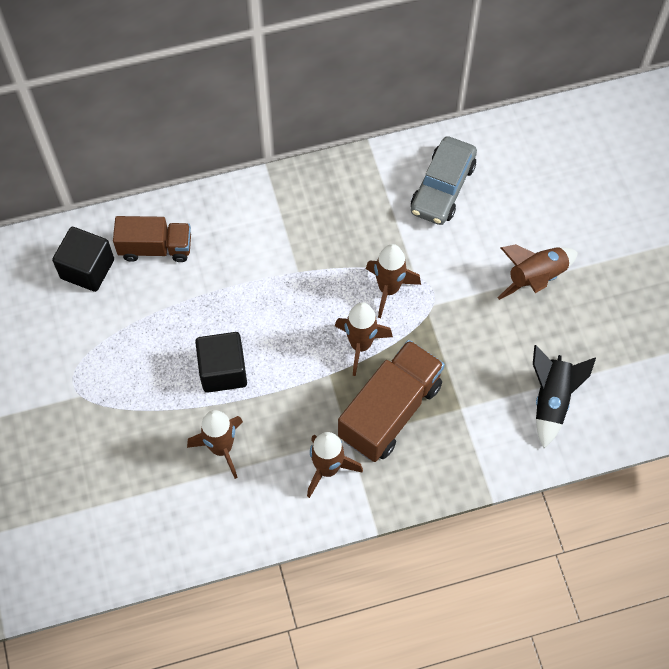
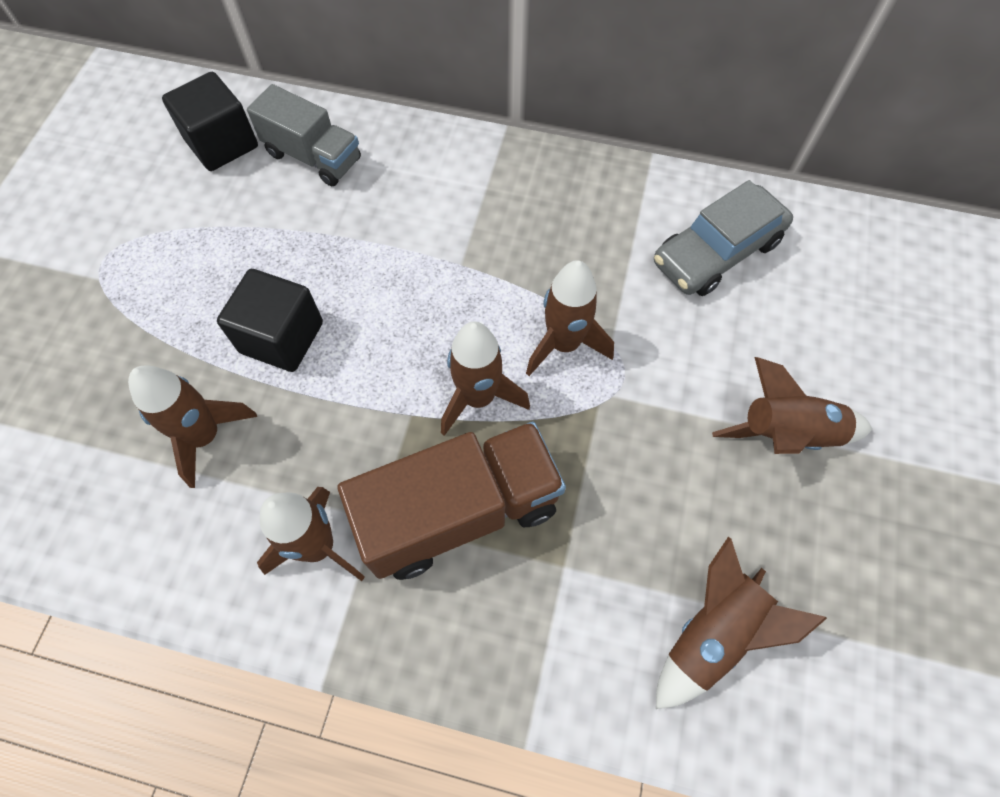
camera: 30 degrees right, 0 degrees up
(155, 248) = (313, 157): brown truck -> grey truck
(551, 400) = (712, 633): black rocket -> brown rocket

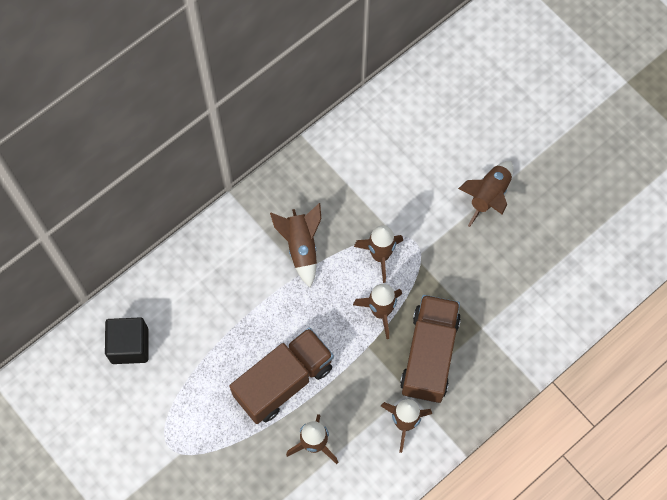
camera: 55 degrees left, 5 degrees up
(282, 337) = (283, 381): black cube -> brown truck
(313, 157) = (176, 303): grey truck -> none
(712, 633) = (546, 290): brown rocket -> brown rocket (301, 247)
(716, 252) = (381, 152): grey car -> none

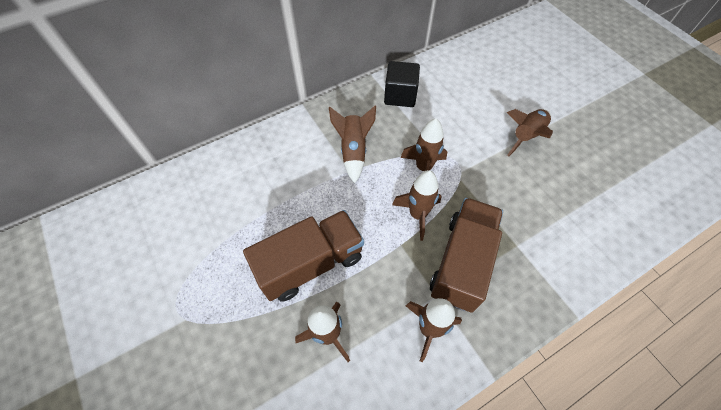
camera: 10 degrees right, 10 degrees down
(129, 345) = (176, 207): black cube -> black cube (400, 95)

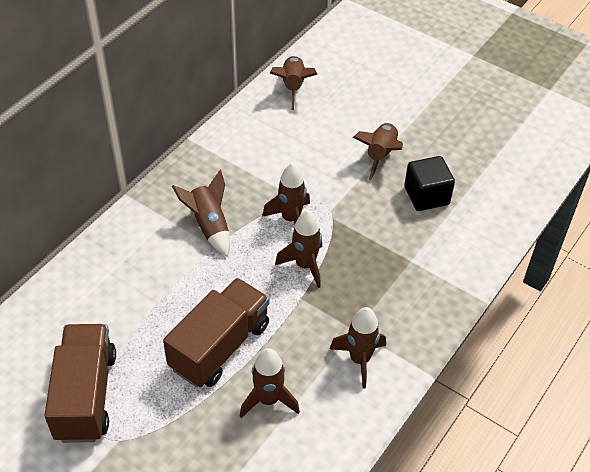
camera: 25 degrees left, 10 degrees down
(400, 95) = (232, 152): black cube -> black cube (426, 196)
(462, 262) = (366, 293): brown truck -> brown truck (86, 395)
(473, 57) = (293, 87): none -> brown rocket

